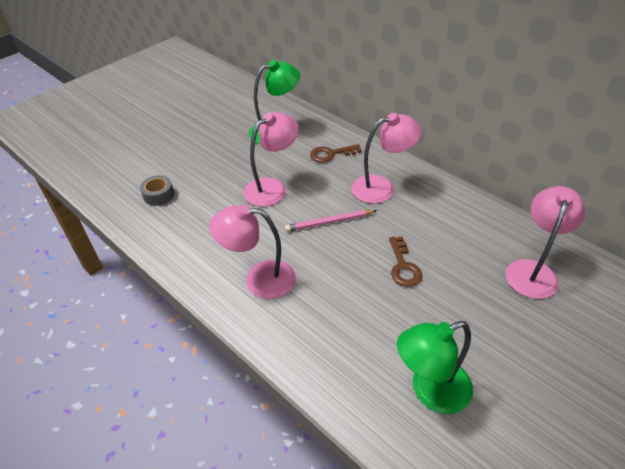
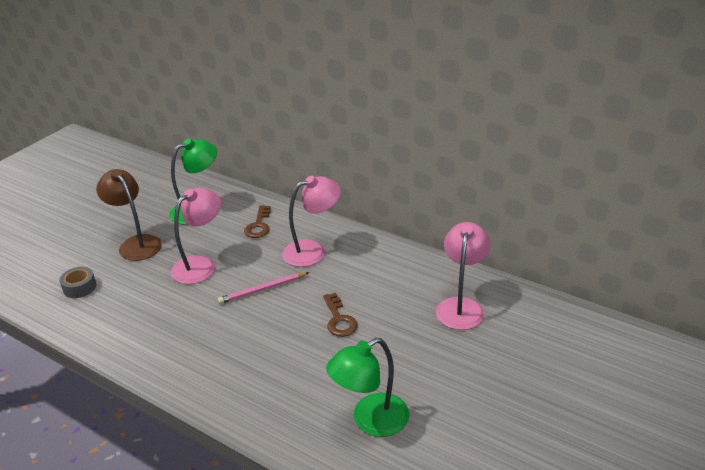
camera: 10 degrees left, 10 degrees down
(215, 157) = (136, 243): none -> brown lamp
(259, 279) = (197, 351): pink lamp -> none
(331, 154) = (258, 225): brown key -> brown key turned 60 degrees counterclockwise

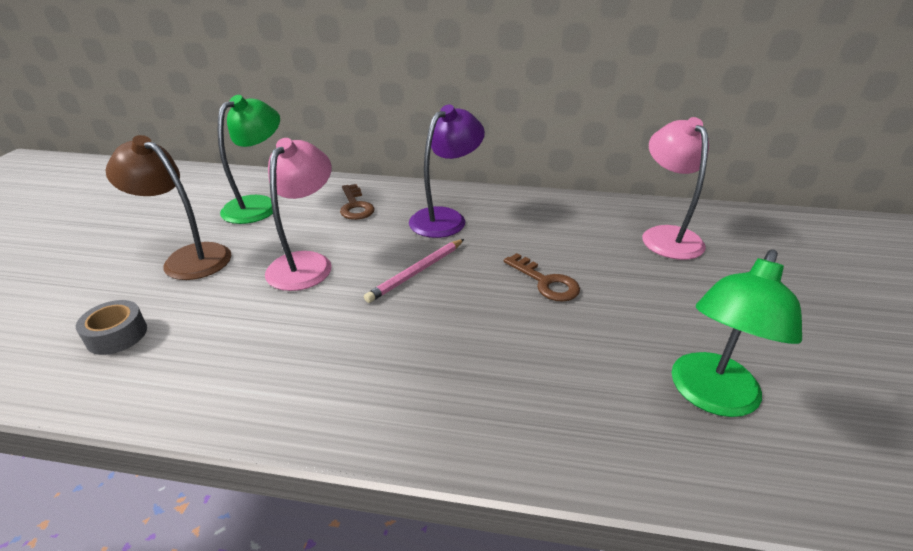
camera: 25 degrees left, 0 degrees up
(312, 251) = (445, 218): pink lamp -> purple lamp

